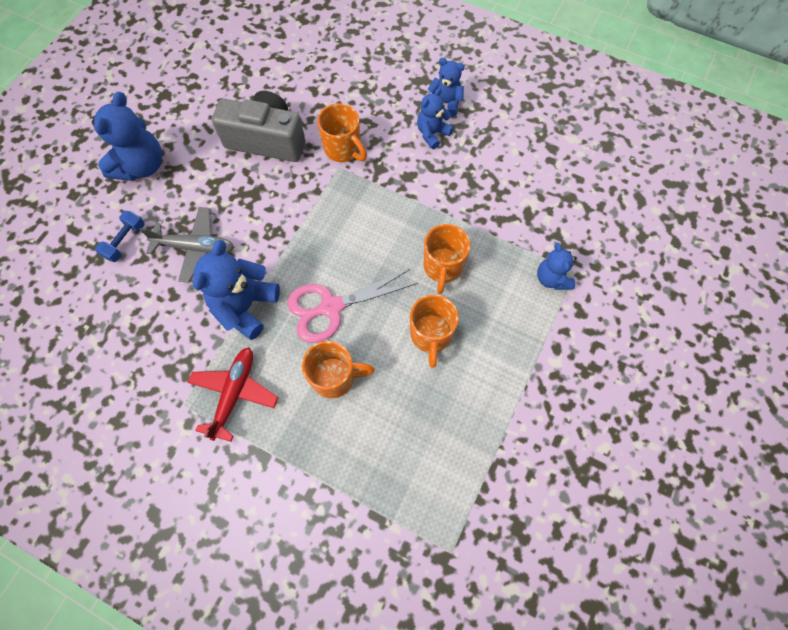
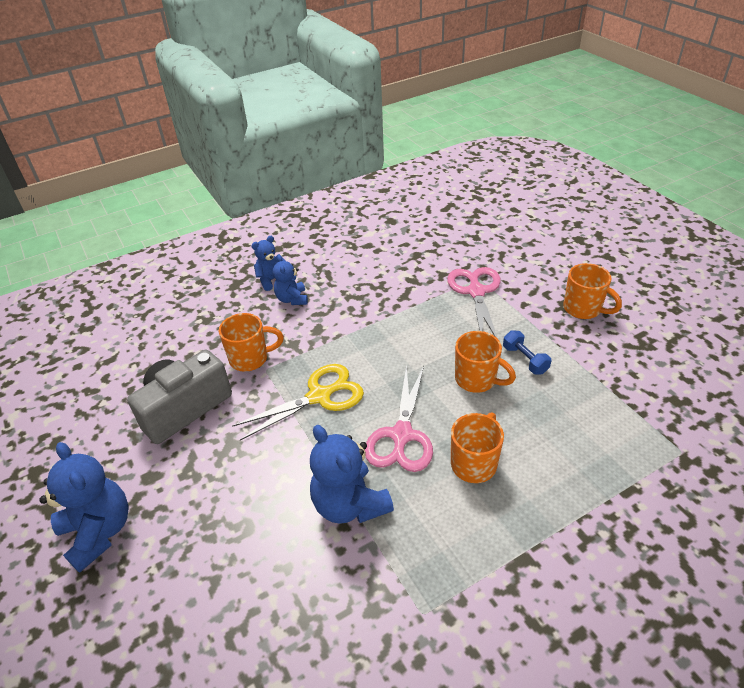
camera: 55 degrees left, 25 degrees down
(125, 241) = (177, 590): blue dumbbell -> blue dumbbell (525, 360)
(195, 247) = (247, 521): grey plane -> none
(234, 393) = (440, 556): red plane -> none
(335, 223) = (319, 396): none -> yellow scissors
(442, 267) = (419, 346): orange mug -> orange mug (583, 309)
(552, 278) = (476, 292): blue teddy bear -> pink scissors

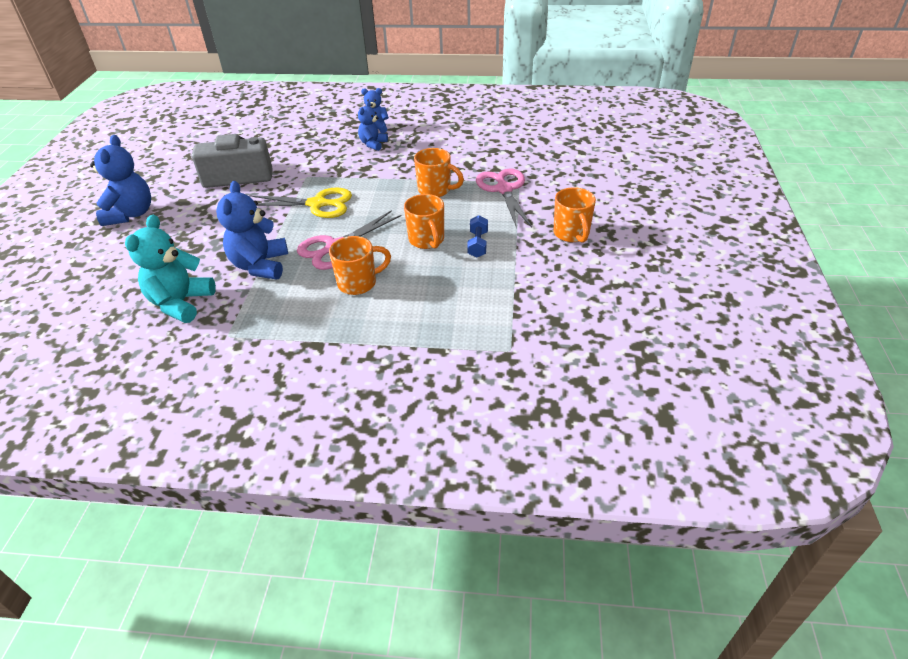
camera: 35 degrees right, 0 degrees up
(250, 358) = (305, 167): orange mug -> orange mug (435, 190)
(318, 609) = (181, 303): none -> turquoise teddy bear
(476, 292) = (504, 189): pink scissors -> pink scissors turned 45 degrees counterclockwise

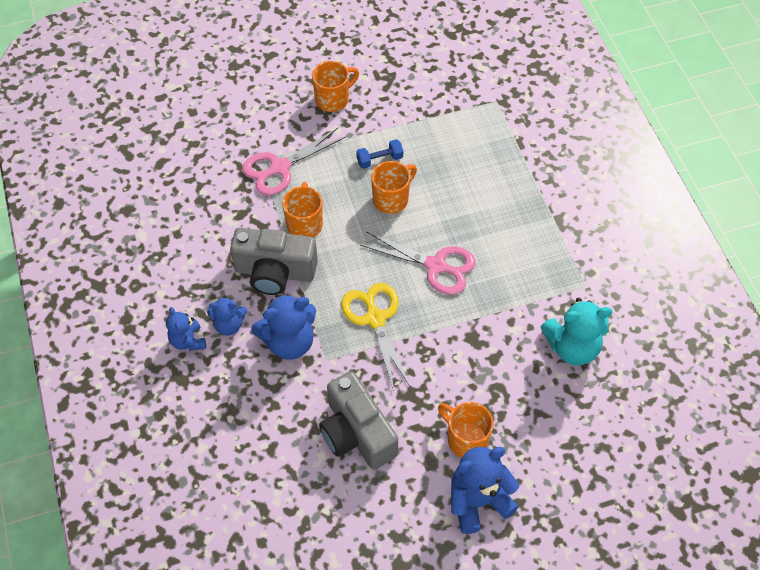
camera: 115 degrees left, 15 degrees up
(260, 265) = (493, 314): blue teddy bear -> blue teddy bear (289, 342)
(358, 283) = (475, 225): orange mug -> orange mug (466, 439)
(401, 169) = (275, 272): none -> grey camera

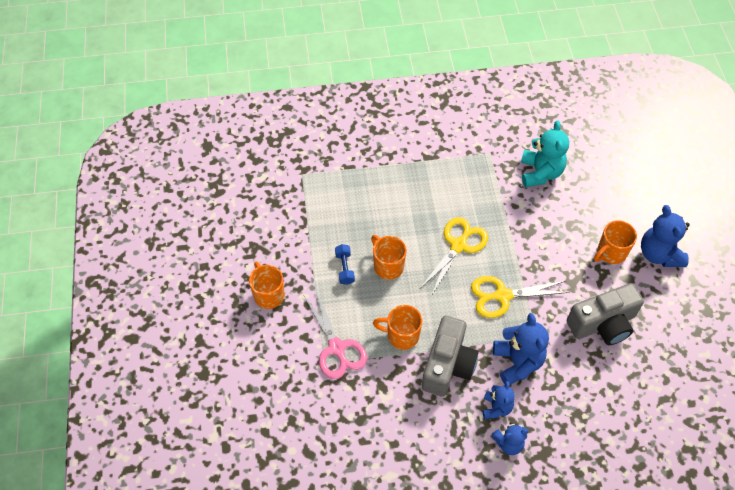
camera: 80 degrees left, 0 degrees up
(436, 266) = (458, 245): pink scissors -> yellow scissors

